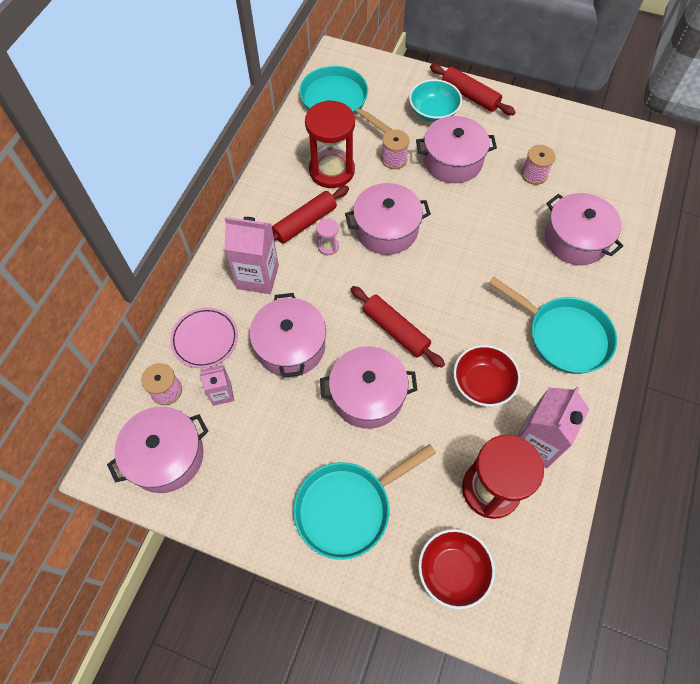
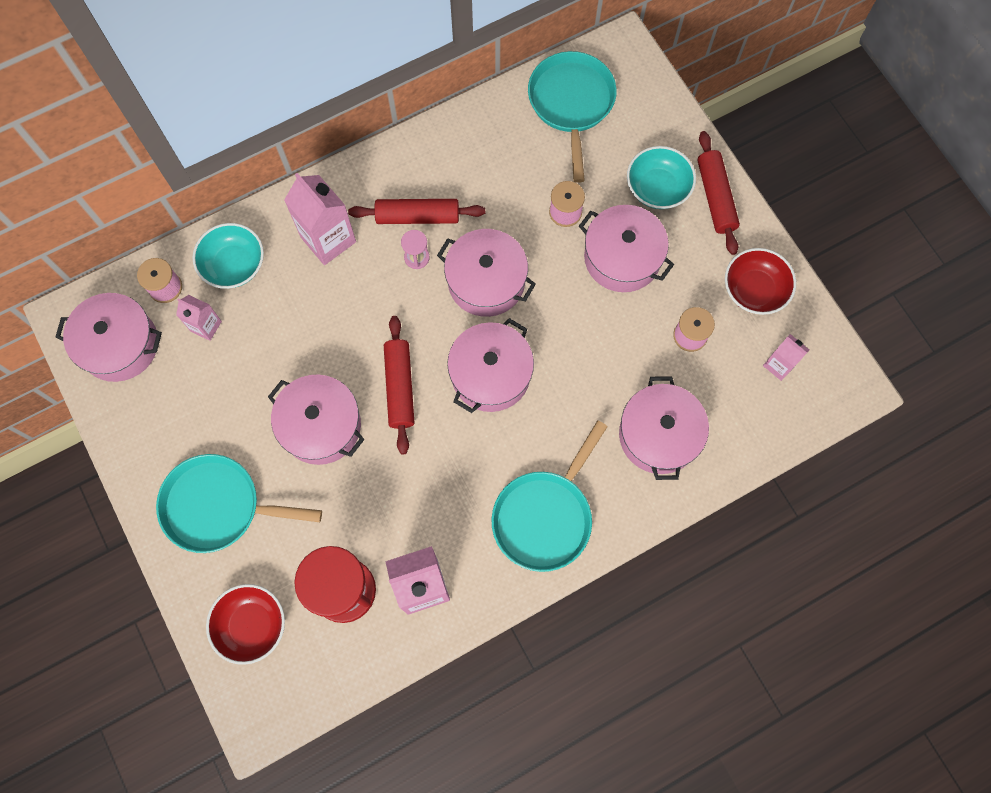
camera: 40 degrees right, 10 degrees up
(205, 339) = (234, 265): pink plate -> turquoise bowl
(290, 346) = (298, 328): pink pot -> pink pot (490, 374)
(331, 171) = (493, 179): red hourglass -> none
(482, 383) = (428, 497): red bowl -> red bowl (754, 290)
(563, 335) = (545, 516): turquoise pan -> turquoise pan turned 45 degrees clockwise
(596, 155) = (779, 365): none -> pink carton

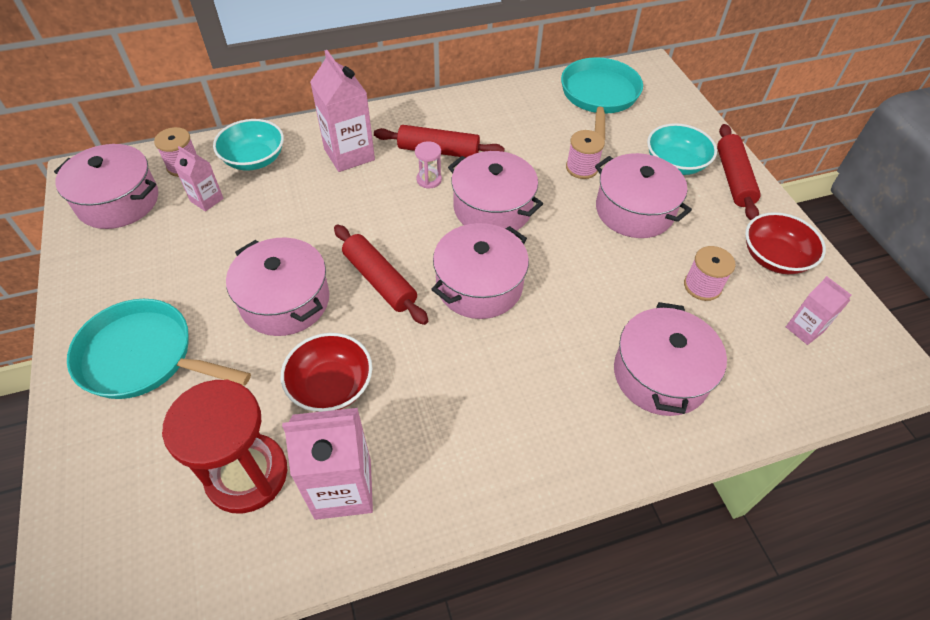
camera: 10 degrees right, 20 degrees down
(251, 625) = (120, 493): red bowl -> red bowl (331, 386)
(400, 387) = (380, 280): red rolling pin -> red rolling pin turned 45 degrees counterclockwise
(545, 516) = (513, 436): turquoise pan -> none

